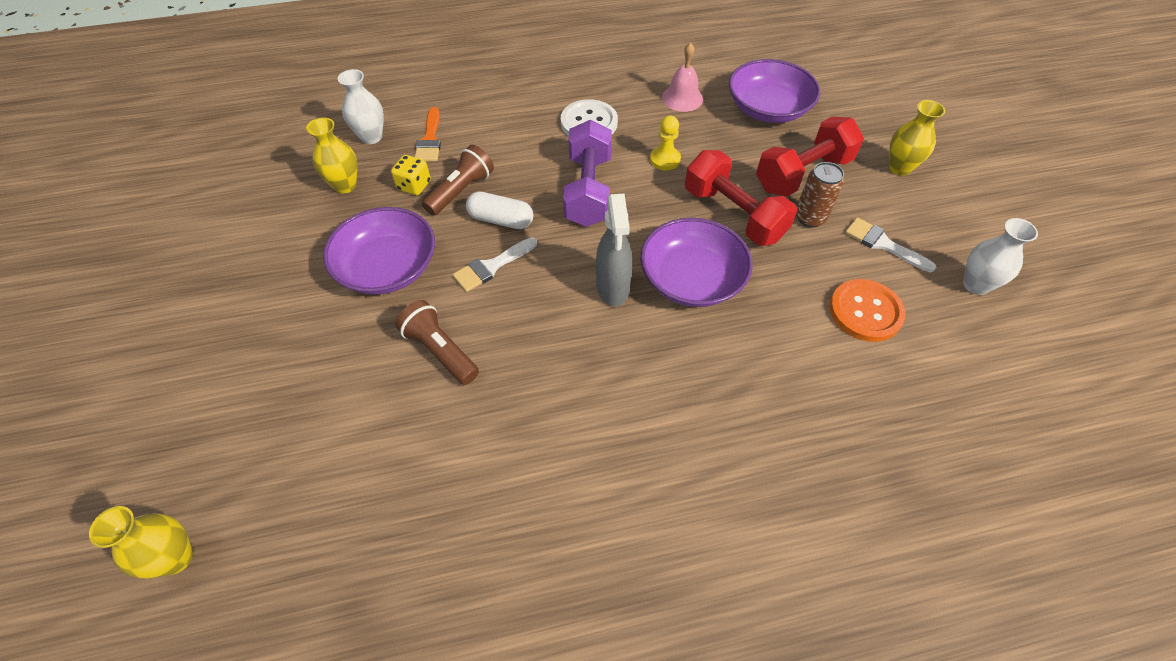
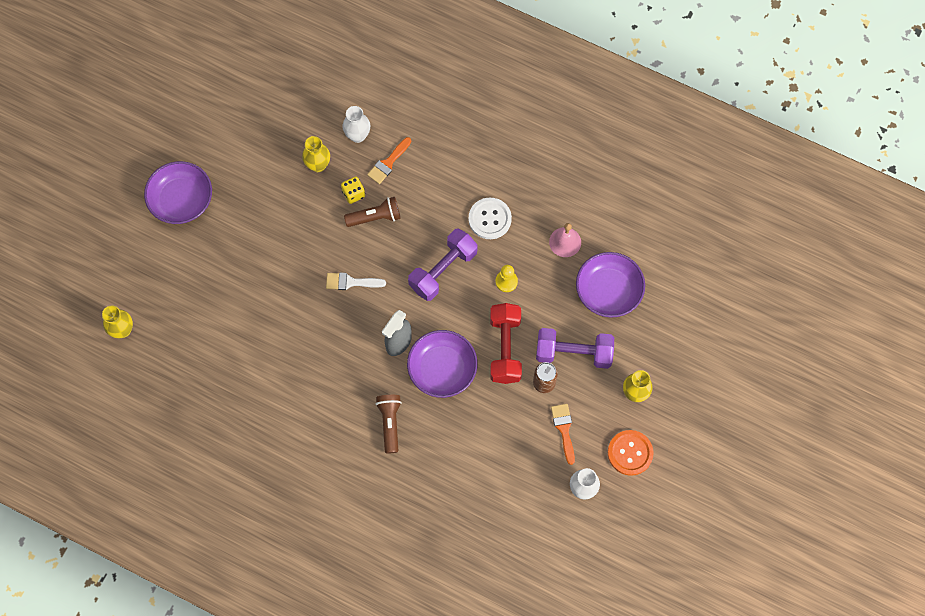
camera: 40 degrees right, 15 degrees up
(387, 267) = (300, 242): purple bowl -> purple bowl (181, 200)
(440, 351) = (289, 313): brown flashlight -> brown flashlight (390, 423)
(501, 220) = (380, 255): white capsule -> none
(802, 174) = (573, 353): red dumbbell -> purple dumbbell
(865, 311) = (508, 456): orange button -> orange button (630, 453)
(883, 244) = (564, 429): white brush -> orange brush

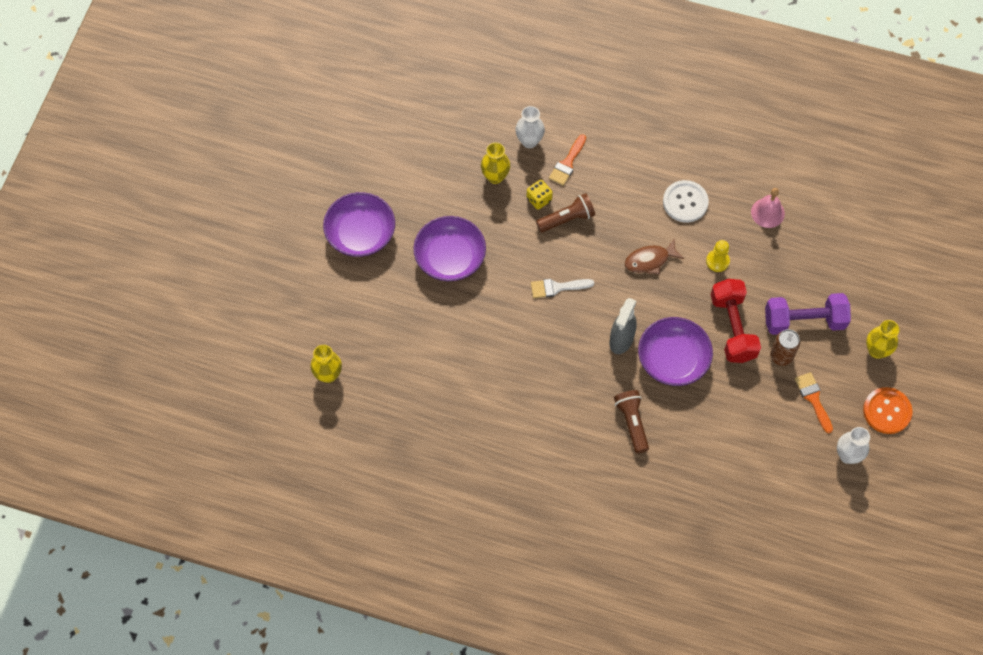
camera: 10 degrees left, 5 degrees down
(443, 270) = (650, 260): purple dumbbell -> brown fish
(608, 291) = (824, 253): purple bowl -> purple bowl (450, 257)

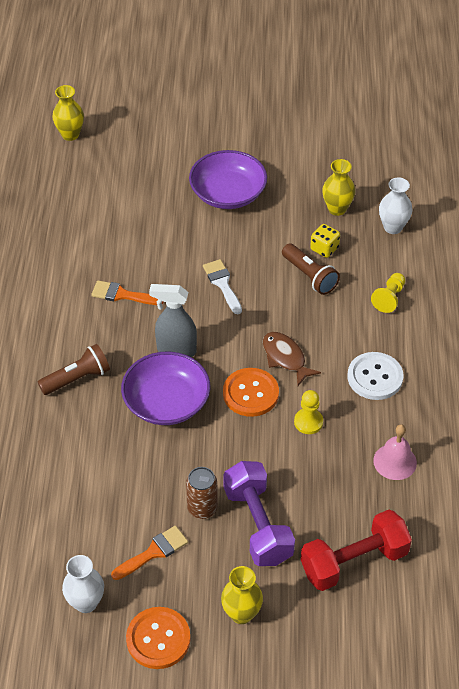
camera: 75 degrees right, 15 degrees down
(360, 233) = (230, 124): purple bowl -> none
(567, 163) = (379, 263): orange brush -> orange brush (122, 295)
(607, 167) = (389, 298): none -> yellow pawn
(679, 295) = (250, 393): none -> orange button
(733, 328) = (225, 452): red dumbbell -> red dumbbell (354, 562)

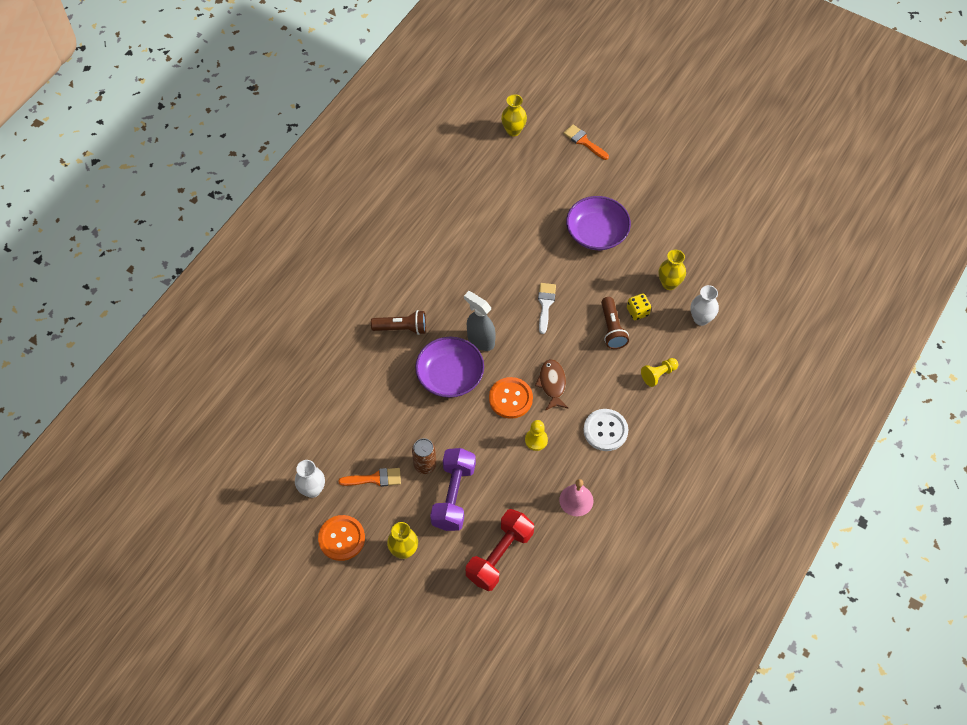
camera: 30 degrees right, 10 degrees up
(122, 295) = (470, 279): orange brush -> orange brush (584, 141)
(354, 562) = (499, 556): red dumbbell -> red dumbbell turned 60 degrees counterclockwise

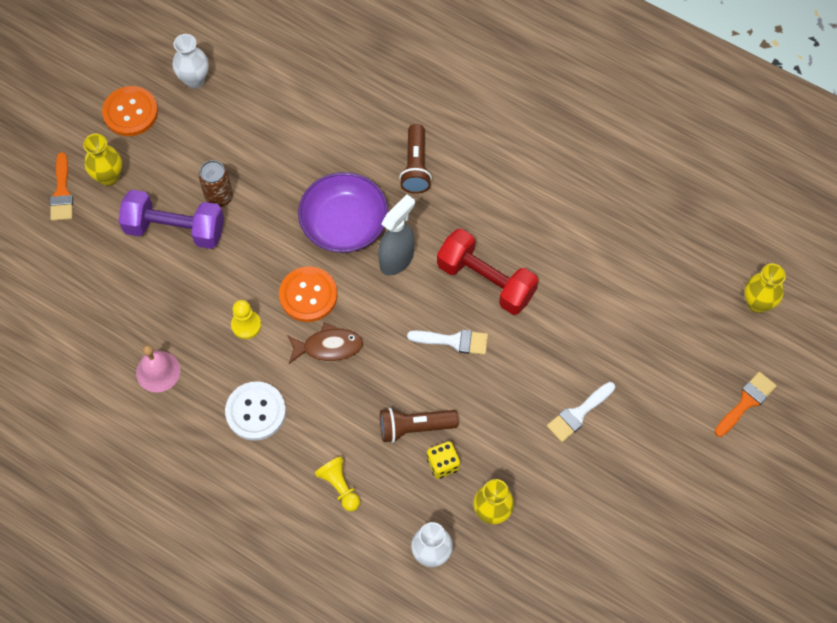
camera: 90 degrees right, 5 degrees up
(375, 479) = (204, 143): orange brush -> orange brush (62, 192)
(499, 556) = (91, 281): red dumbbell -> red dumbbell (486, 281)
(596, 232) = (578, 414): purple bowl -> white brush

